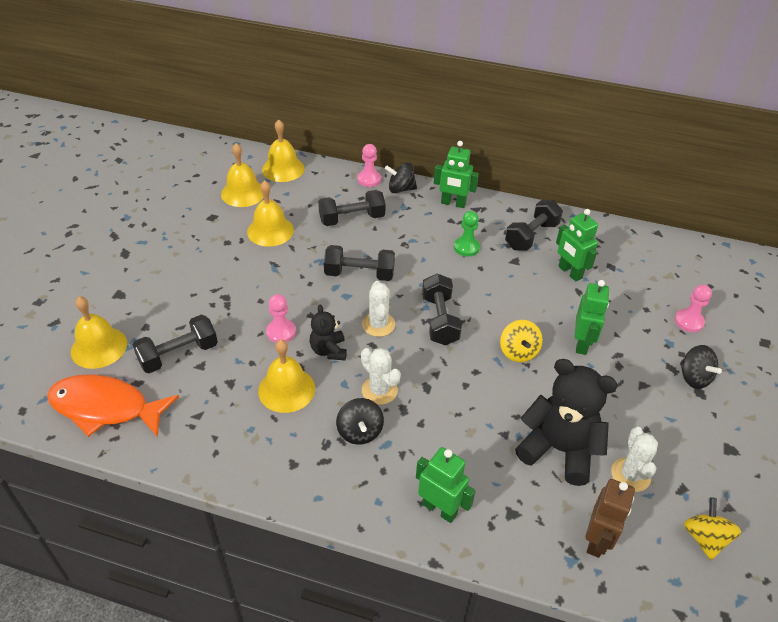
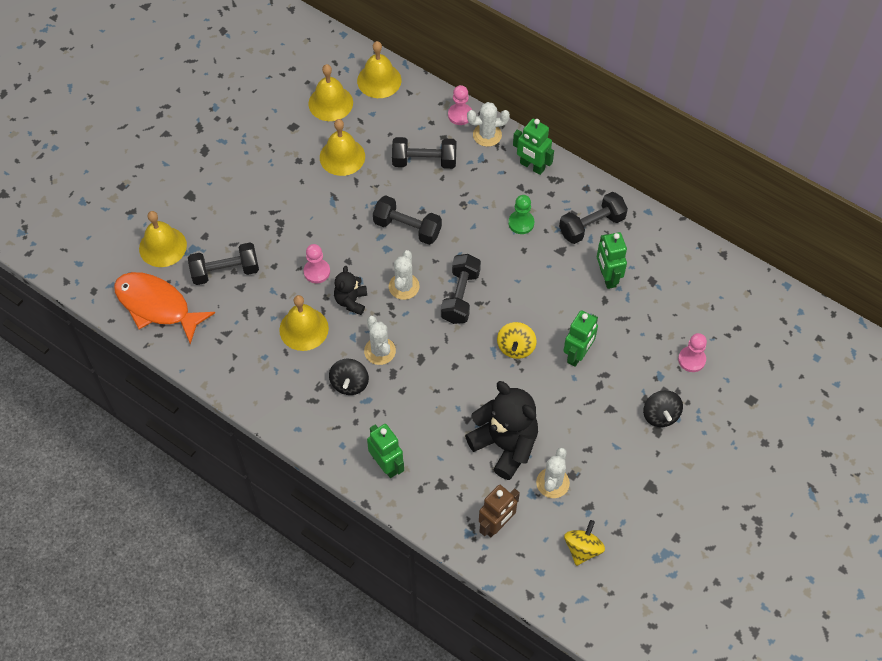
camera: 20 degrees right, 15 degrees up
(400, 189) = (487, 135): black spinning top -> white cactus

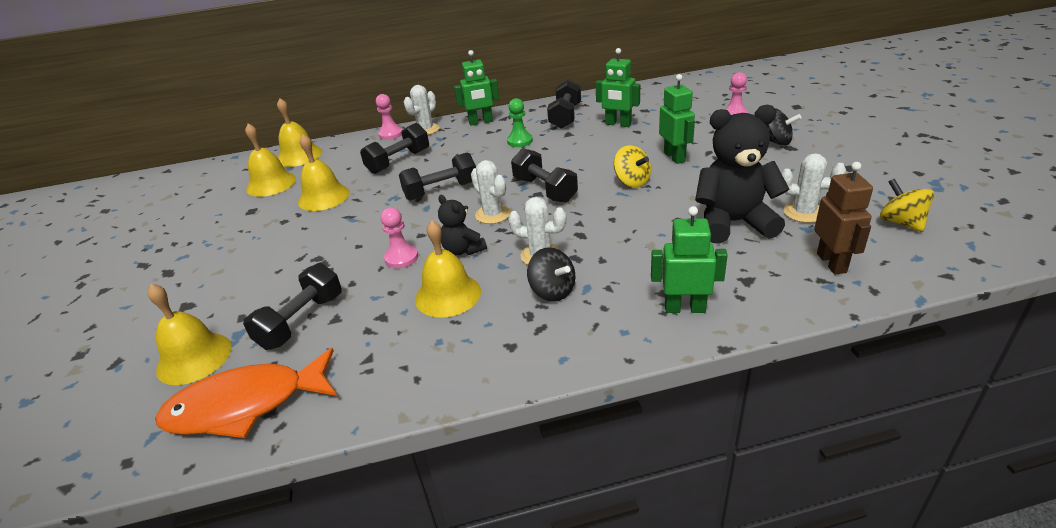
camera: 45 degrees left, 25 degrees down
(552, 483) = (804, 212): white cactus -> white cactus turned 45 degrees counterclockwise

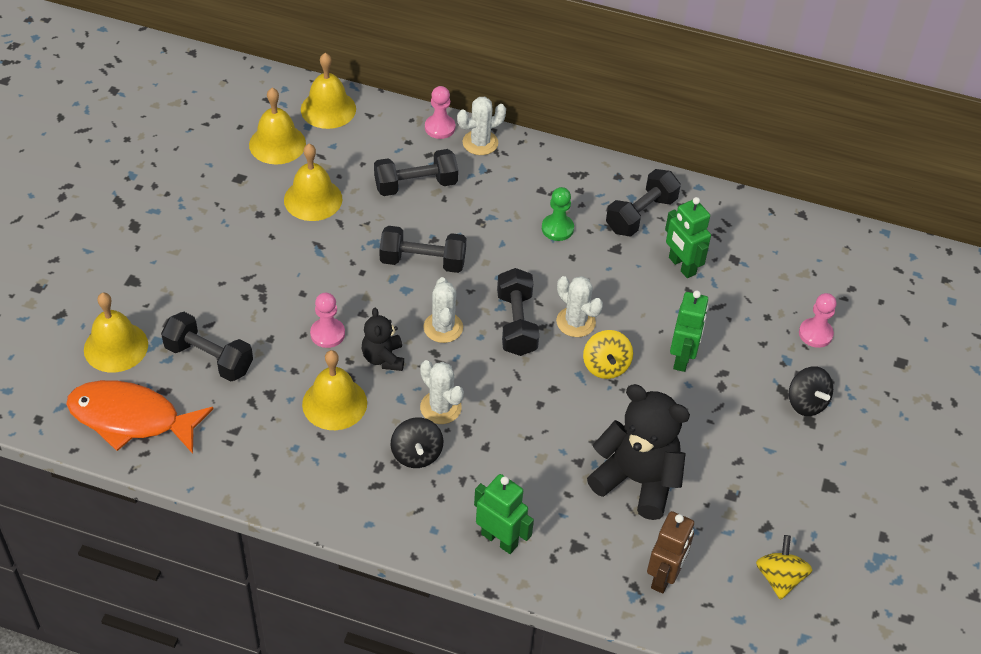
camera: 25 degrees right, 15 degrees up
(301, 321) = (209, 358): black dumbbell -> black dumbbell turned 60 degrees clockwise
(481, 122) = (546, 166): green robot -> none
(804, 212) = (712, 510): white cactus -> white cactus (575, 322)

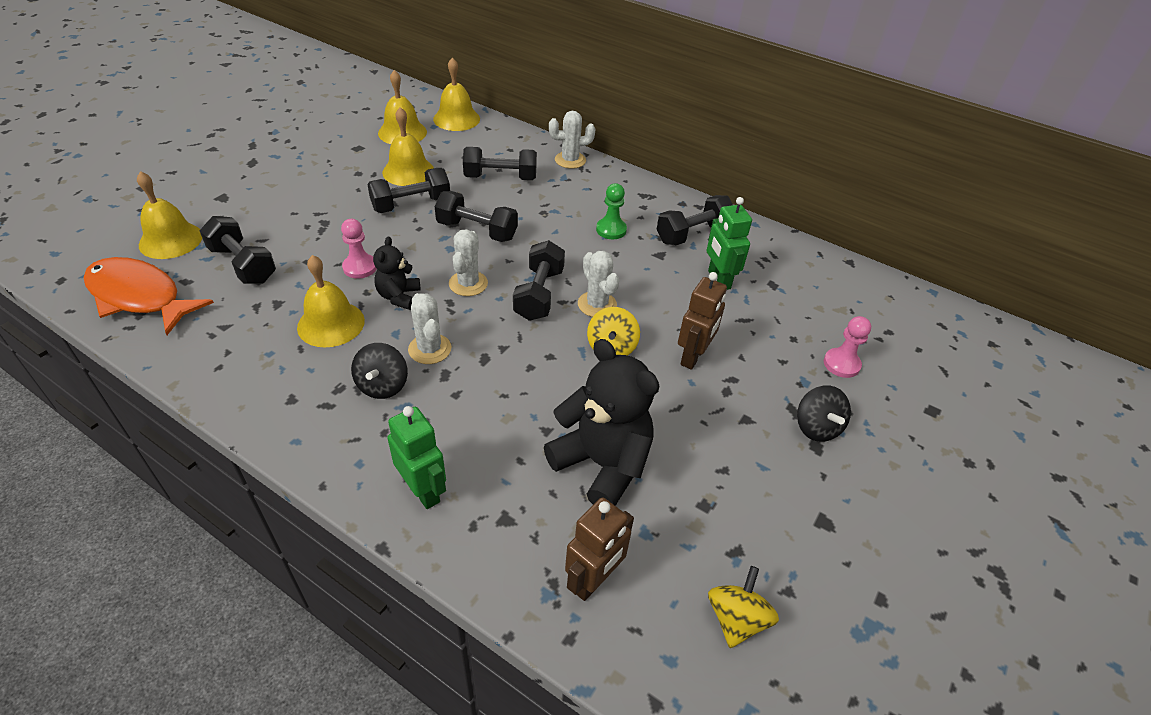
camera: 15 degrees right, 5 degrees down
(339, 243) = (411, 204): none -> black dumbbell
(440, 128) = (541, 145): pink pawn -> none
(682, 358) = (693, 357): green robot -> brown robot

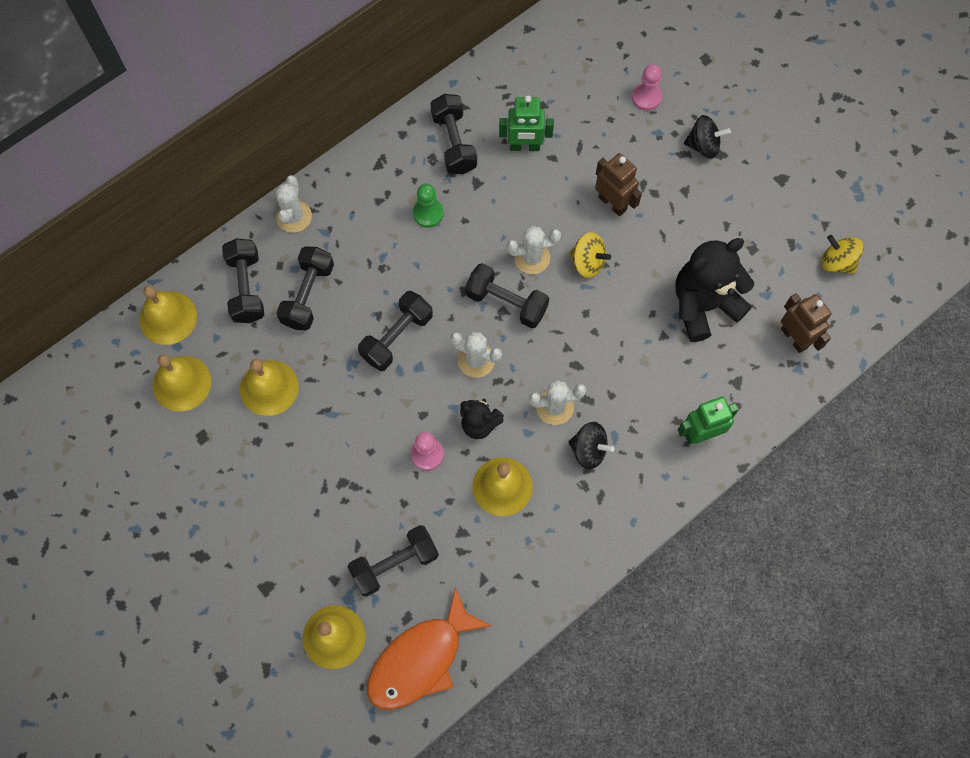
camera: 70 degrees left, 25 degrees up
(411, 204) = (334, 393): black dumbbell -> black dumbbell (246, 288)

